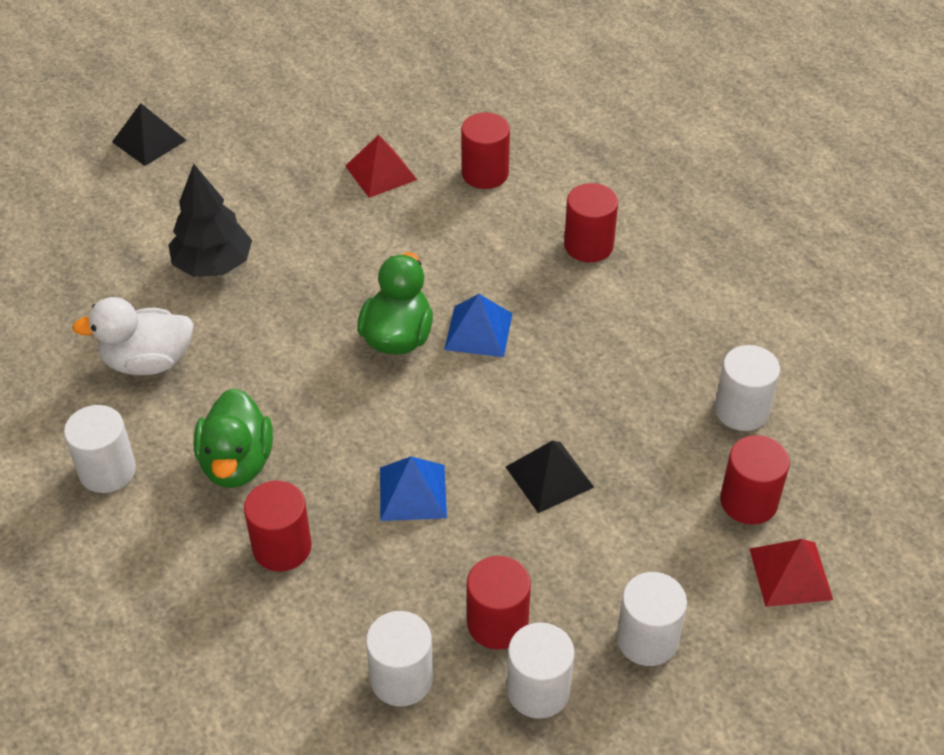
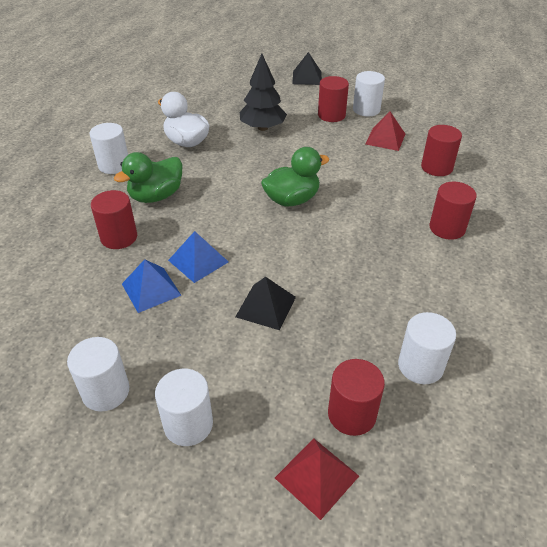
camera: 50 degrees right, 5 degrees down
(401, 678) = (69, 327): white cylinder -> white cylinder (366, 110)
(478, 331) = (332, 223): blue pyramid -> blue pyramid (151, 289)
(497, 623) = (140, 344): red cylinder -> red cylinder (331, 115)

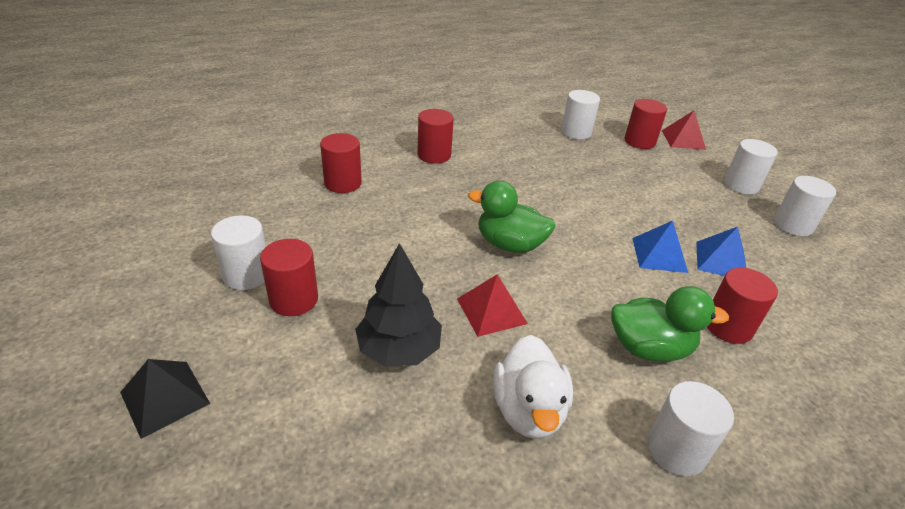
camera: 135 degrees left, 5 degrees down
(266, 307) = (634, 198): black pyramid -> none
(385, 139) = (315, 231): red pyramid -> red pyramid (491, 311)

